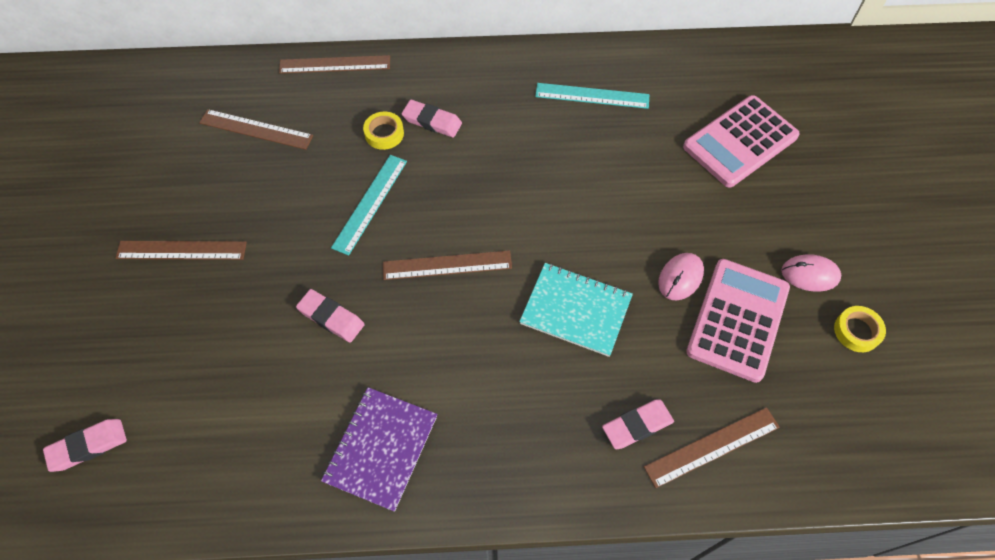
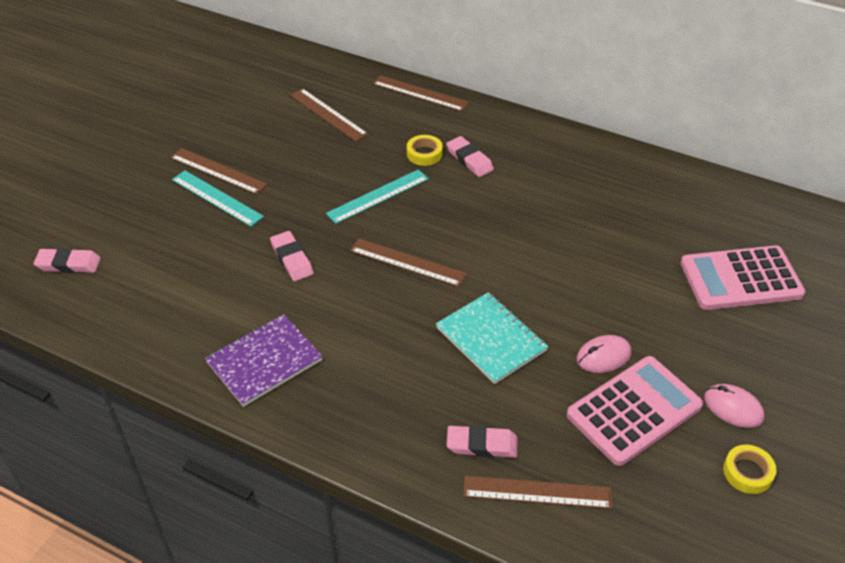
camera: 30 degrees right, 15 degrees down
(592, 95) = (623, 192): turquoise ruler -> turquoise ruler (217, 198)

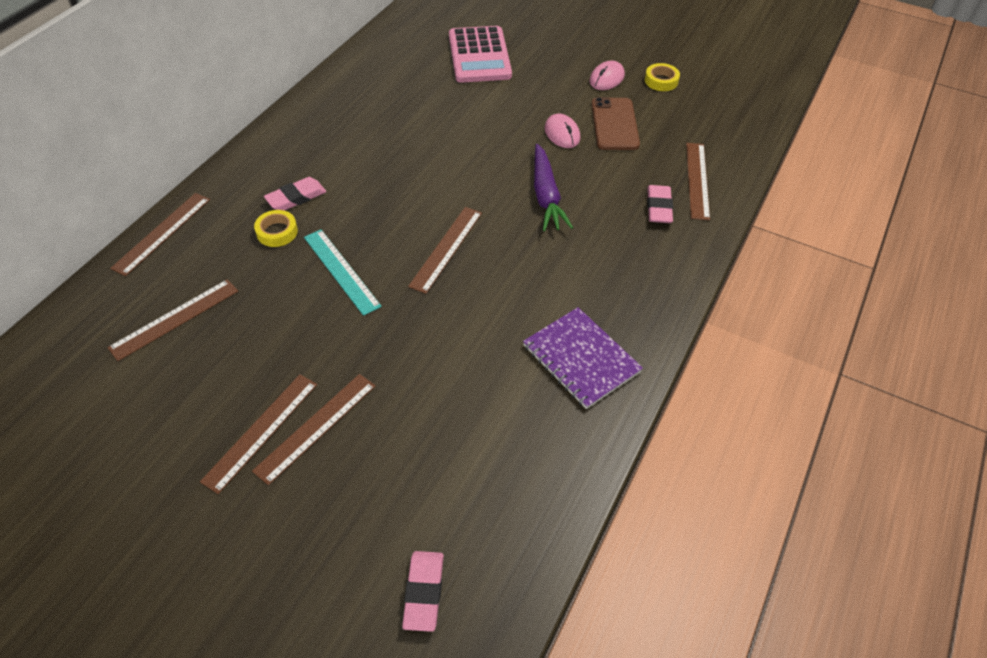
camera: 90 degrees left, 5 degrees up
(217, 198) = (316, 427): turquoise ruler -> brown ruler
(292, 259) = (434, 343): pink eraser -> none
(491, 339) = (546, 196): turquoise notebook -> purple carrot
(634, 411) = (615, 124): pink calculator -> brown phone

